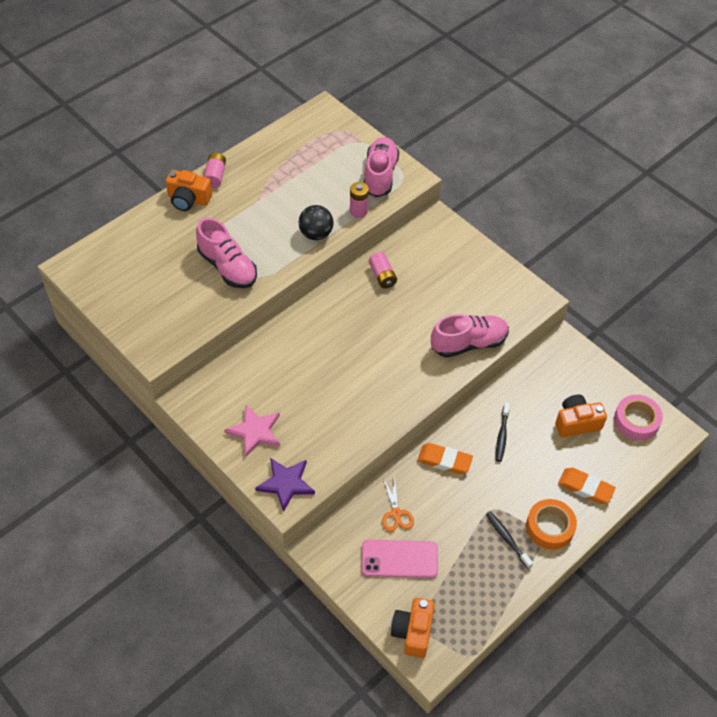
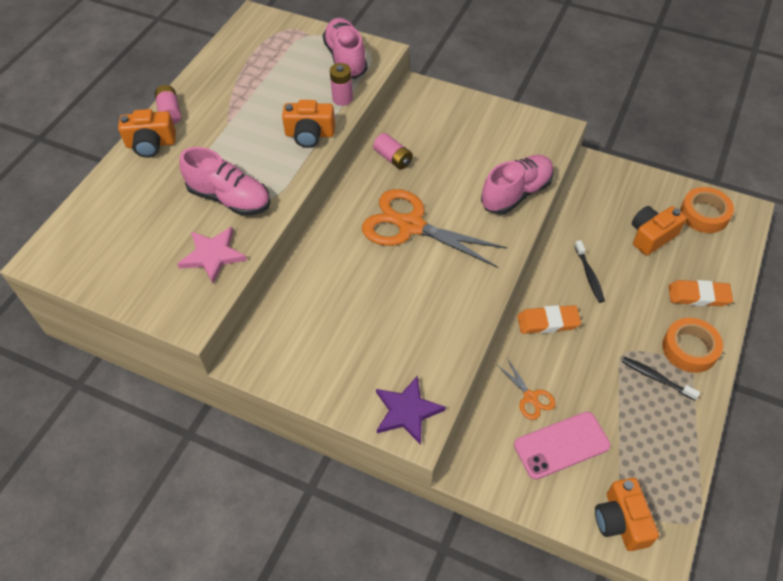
camera: 20 degrees left, 0 degrees up
(255, 431) = (342, 366): pink star -> pink star (213, 255)
(316, 234) = (310, 134): black ball -> orange camera
(366, 340) = (411, 226): none -> orange scissors
(636, 421) = (704, 214): pink tape -> orange tape

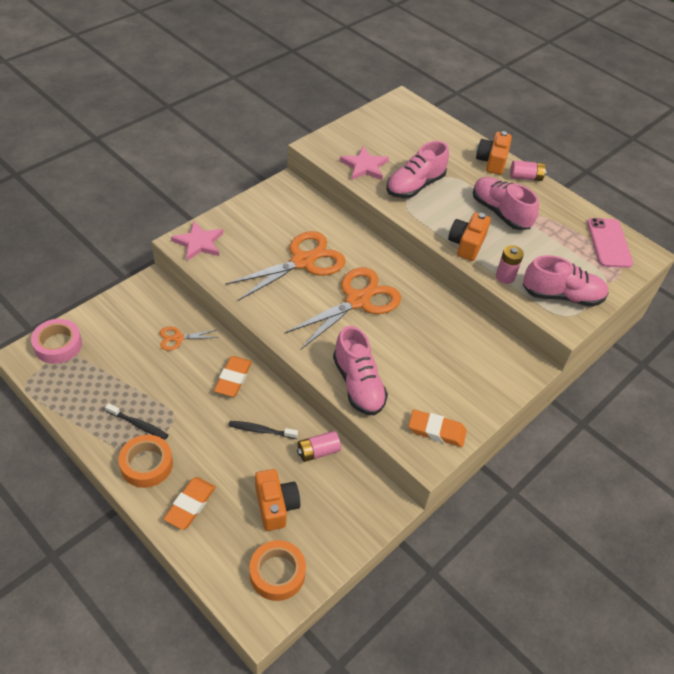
camera: 105 degrees right, 5 degrees down
(243, 120) = (500, 212): none -> pink shoe
(380, 292) = (302, 261): none -> orange scissors
(393, 158) = (440, 316): pink battery -> pink battery (318, 451)
(407, 411) = (199, 243): purple star -> pink star
(528, 130) = (436, 431): none -> orange eraser
(561, 445) = (131, 339): pink phone -> pink phone (609, 243)
(621, 521) = (58, 345): orange camera -> pink tape
(656, 378) = (138, 425): black toothbrush -> black toothbrush turned 60 degrees clockwise

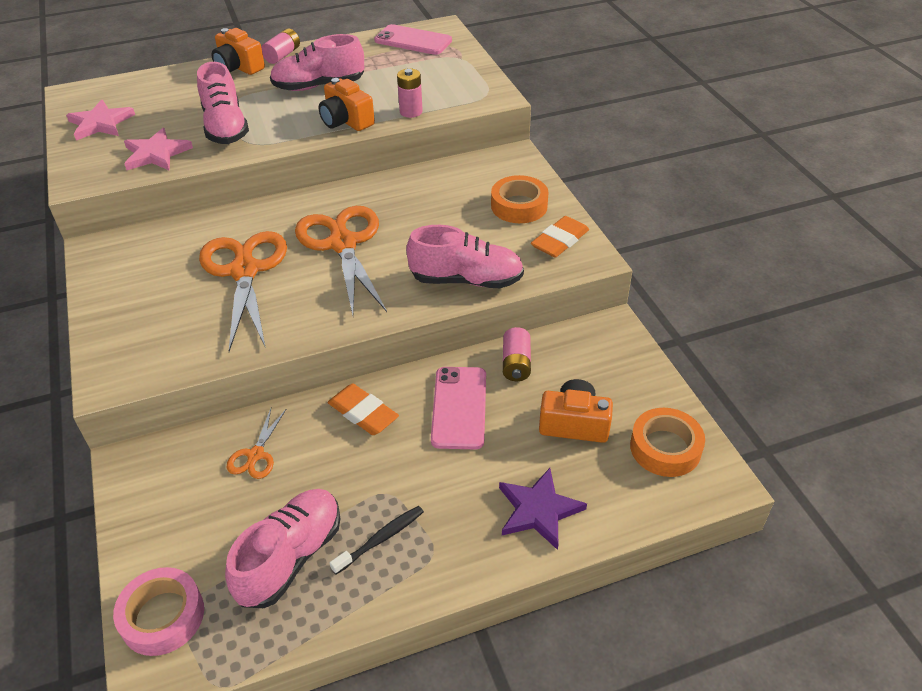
camera: 60 degrees left, 5 degrees down
(146, 464) = (453, 545): orange tape -> orange tape (519, 206)
(190, 505) = (538, 510): orange eraser -> purple star
(199, 243) = (125, 363): pink star -> pink star (100, 123)
(261, 430) = (459, 407): black toothbrush -> pink phone
(562, 296) = (460, 88): pink shoe -> pink shoe (291, 557)

